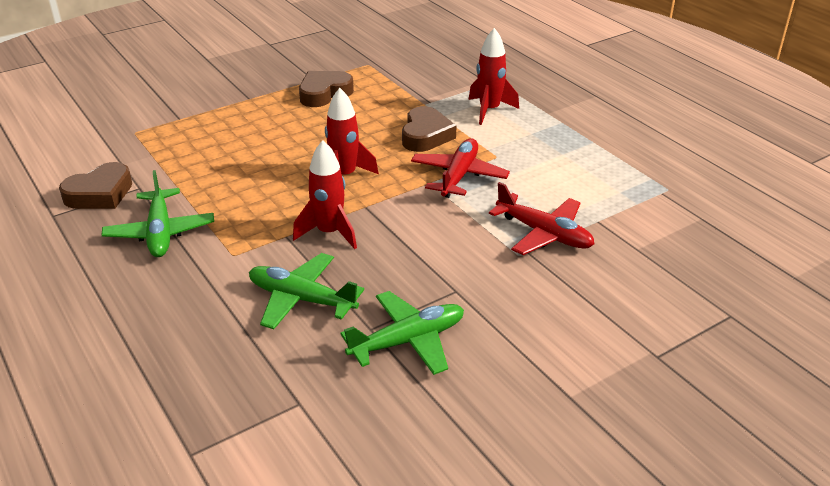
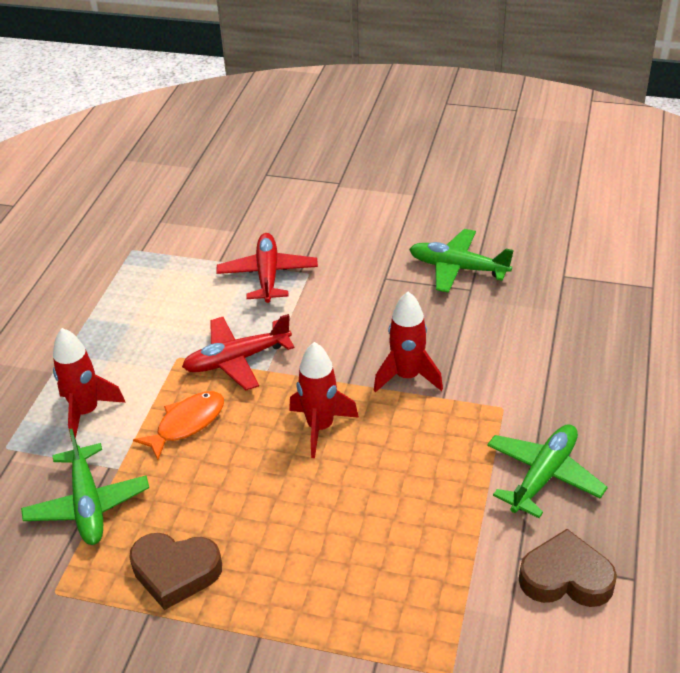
camera: 130 degrees left, 5 degrees up
(301, 299) = (491, 336): green plane -> green plane (88, 504)
(425, 135) = (187, 424): brown heart -> orange fish

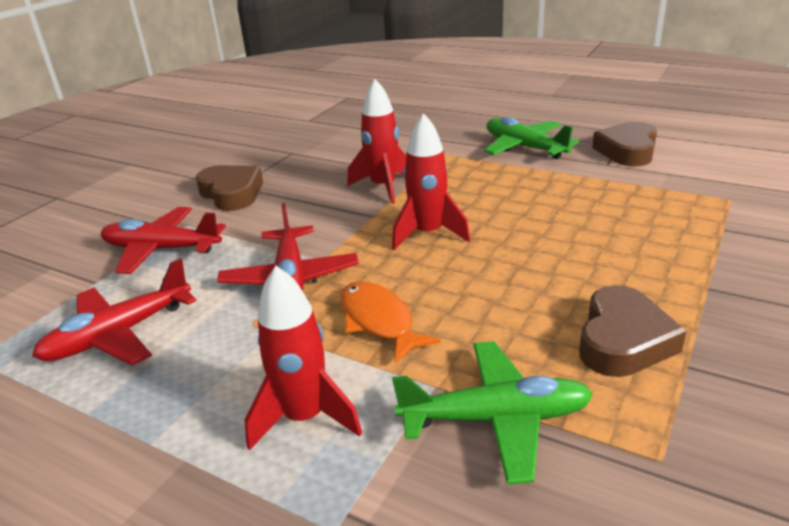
camera: 75 degrees left, 10 degrees down
(160, 299) = (119, 334): none -> red plane
(369, 279) = (232, 193): none -> brown heart
(458, 268) = (258, 154): green plane -> none

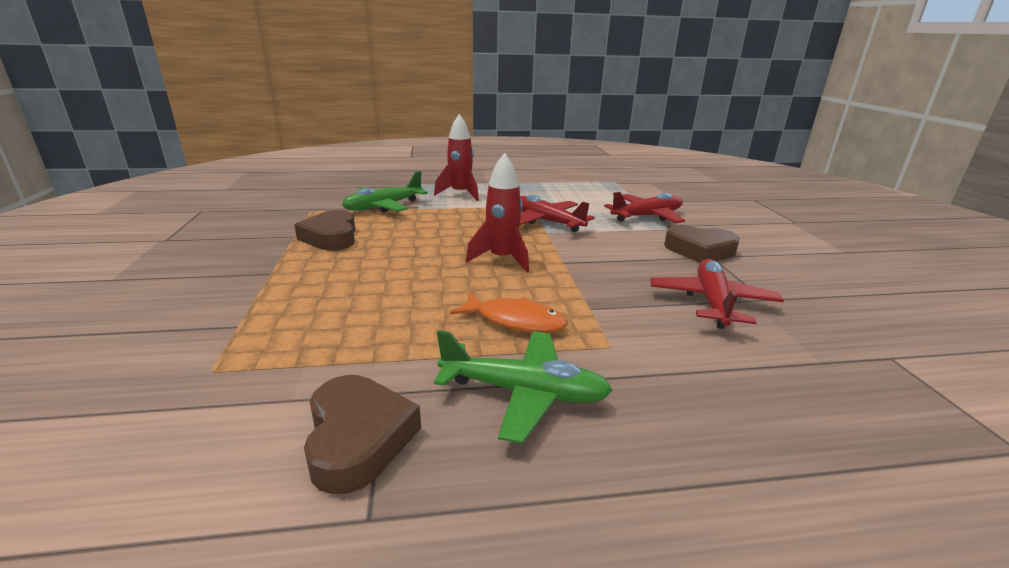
camera: 140 degrees right, 5 degrees down
(119, 334) = (579, 193): red plane -> red plane (712, 302)
(379, 321) = (470, 218): orange fish -> orange fish (515, 321)
(383, 187) = (598, 285): red rocket -> none

